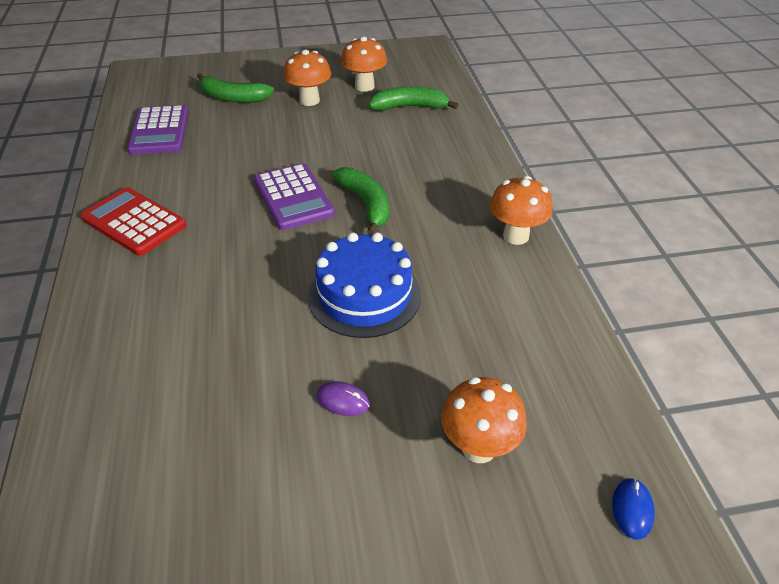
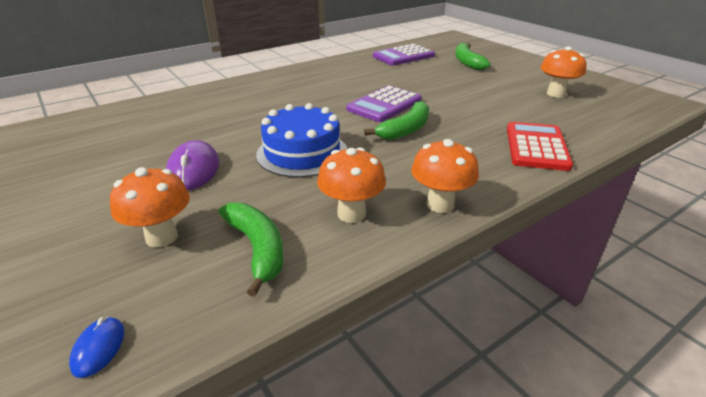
camera: 65 degrees right, 10 degrees down
(134, 222) = (314, 73): red calculator -> red calculator (536, 147)
(309, 100) = (503, 82): orange mushroom -> orange mushroom (351, 214)
(343, 400) = (193, 170): purple mouse -> purple mouse, size x1.88
(410, 107) = (559, 116): green banana -> green banana (258, 249)
(632, 509) = (99, 348): blue mouse -> blue mouse turned 75 degrees counterclockwise

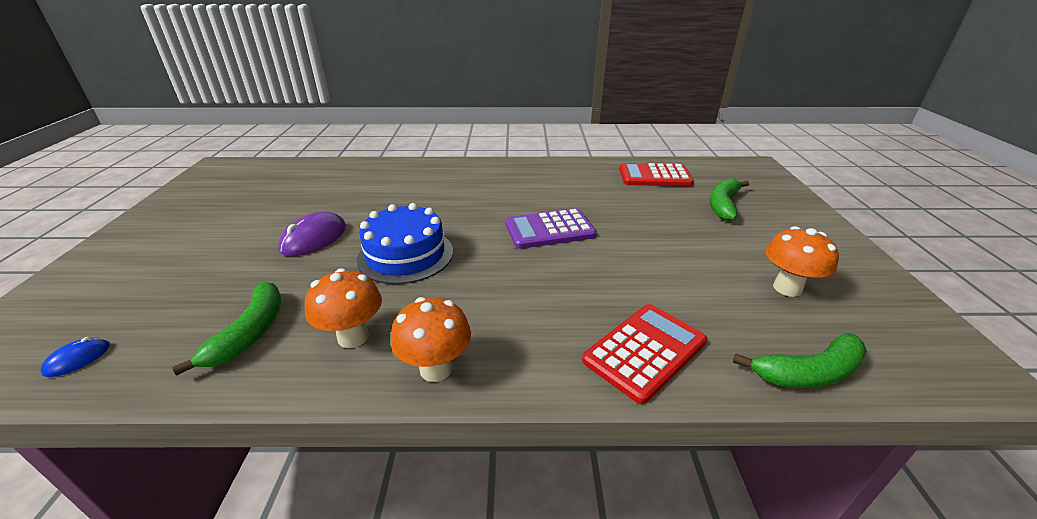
camera: 35 degrees right, 0 degrees up
(162, 237) = (218, 289): orange mushroom -> none
(403, 56) = (654, 176): purple calculator -> red calculator
(406, 129) = (529, 267): green banana -> green banana (808, 373)

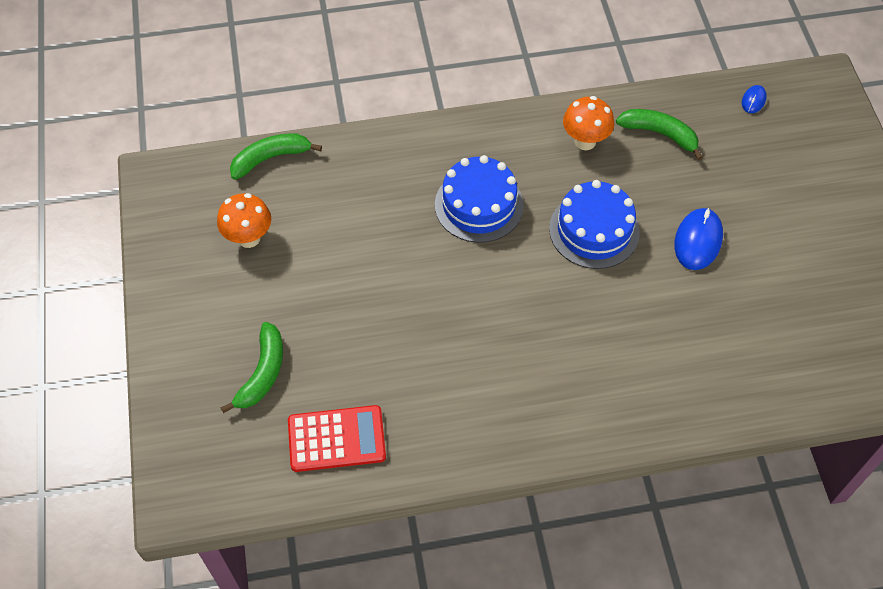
camera: 170 degrees right, 25 degrees up
(250, 333) = (660, 134): green banana -> green banana turned 120 degrees clockwise
(314, 238) = (698, 240): purple mouse -> blue mouse
(436, 369) = (516, 127): orange mushroom -> none
(518, 287) = (479, 205): none -> blue cake
(549, 230) = (464, 291): purple calculator -> none
(645, 351) = (377, 159): red calculator -> none

